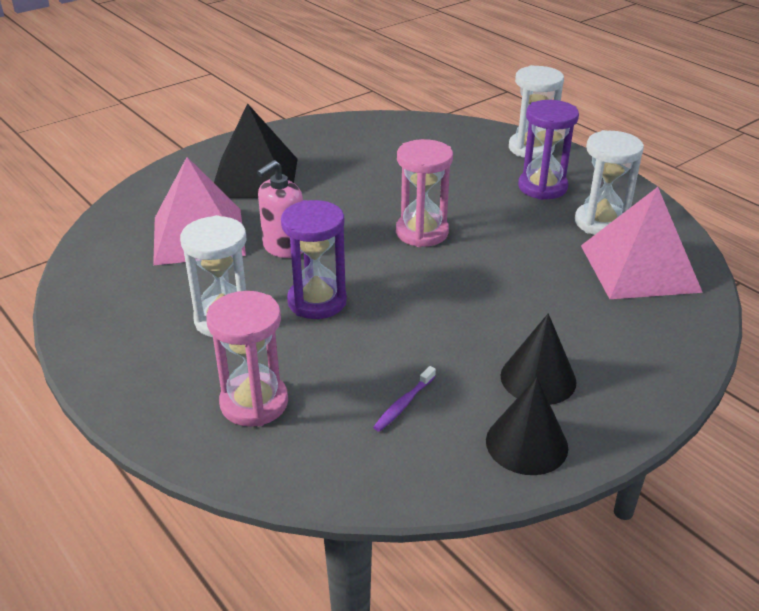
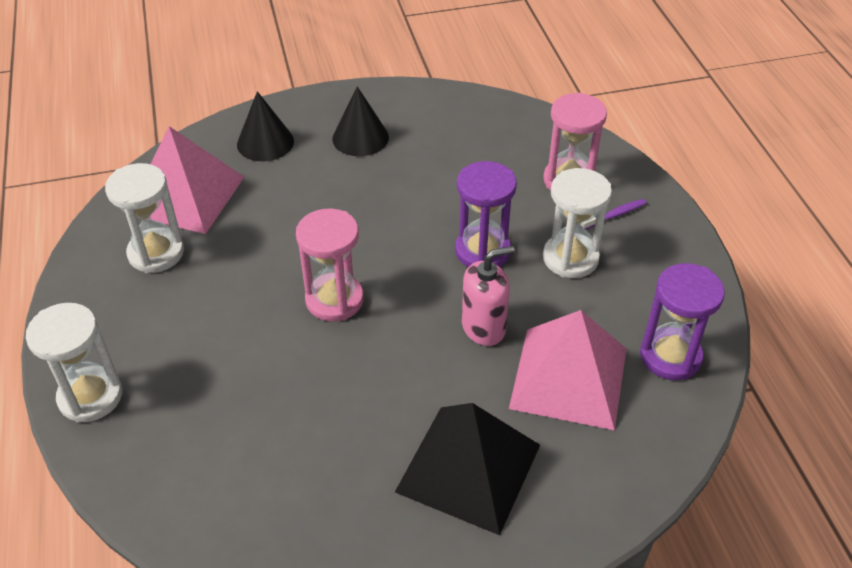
camera: 155 degrees left, 10 degrees up
(403, 404) = (465, 149): purple toothbrush -> purple toothbrush (615, 215)
(526, 443) = (405, 105): black cone -> black cone (265, 142)
(542, 187) = (154, 321): purple hourglass -> purple hourglass (670, 356)

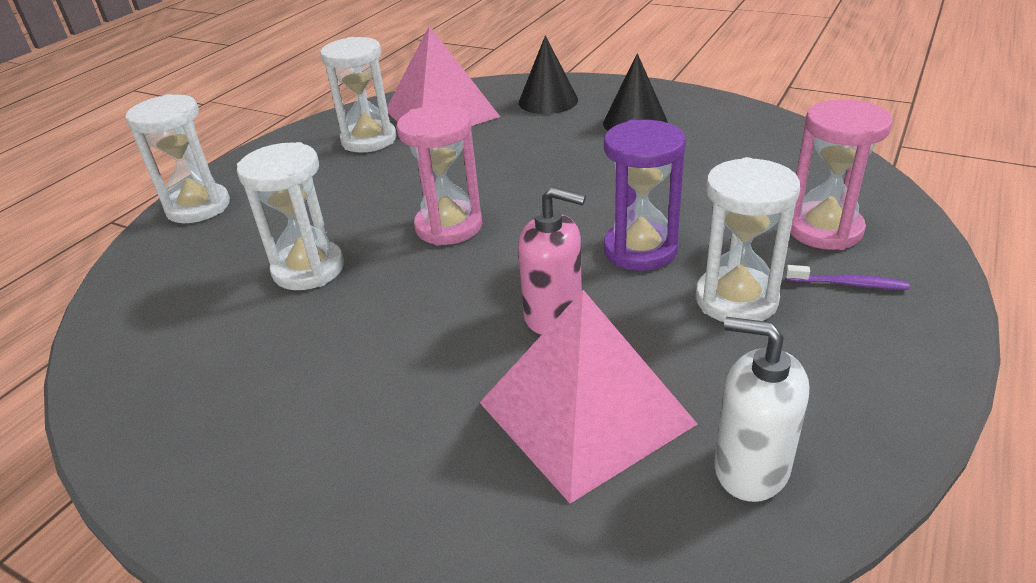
camera: 45 degrees right, 10 degrees down
(275, 392) = (308, 269): none -> white hourglass
(468, 467) = (366, 431): black pyramid -> none
(670, 356) = (750, 468): purple hourglass -> white soap dispenser

